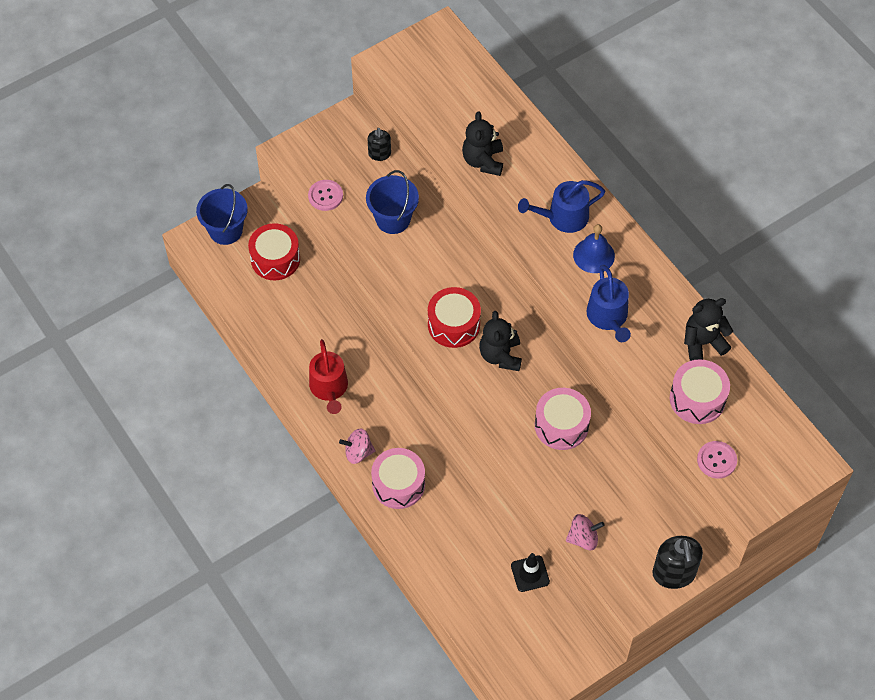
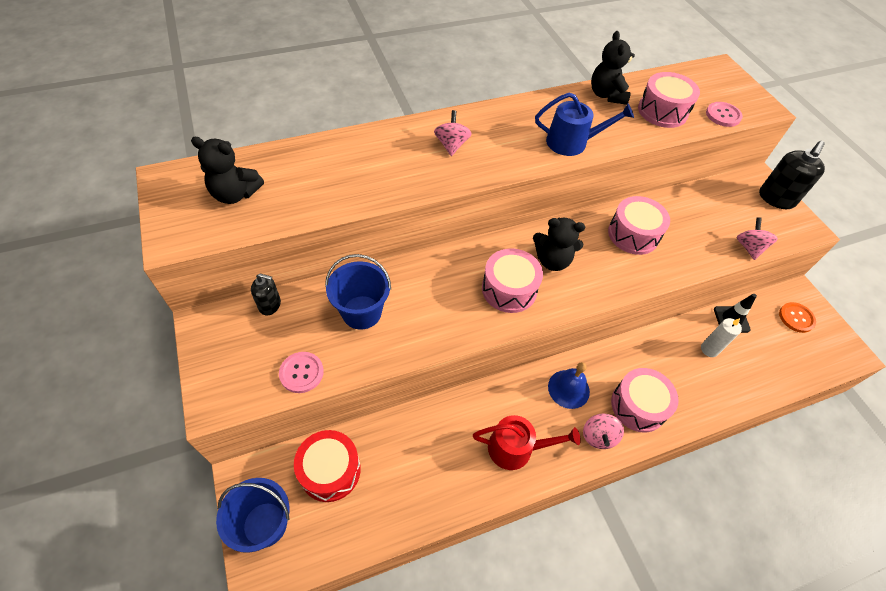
camera: 80 degrees left, 5 degrees down
(454, 324) = (509, 289): red drum -> pink drum
(483, 161) = (359, 185): black teddy bear -> black teddy bear (235, 194)
(483, 550) = (709, 349): none -> white candle
(555, 643) = (796, 318): none -> orange button
(563, 217) = (451, 145): blue watering can -> pink spinning top
(594, 255) = (501, 135): blue bell -> blue bell (568, 389)
(674, 573) = (776, 198): black soap dispenser -> black soap dispenser turned 120 degrees clockwise

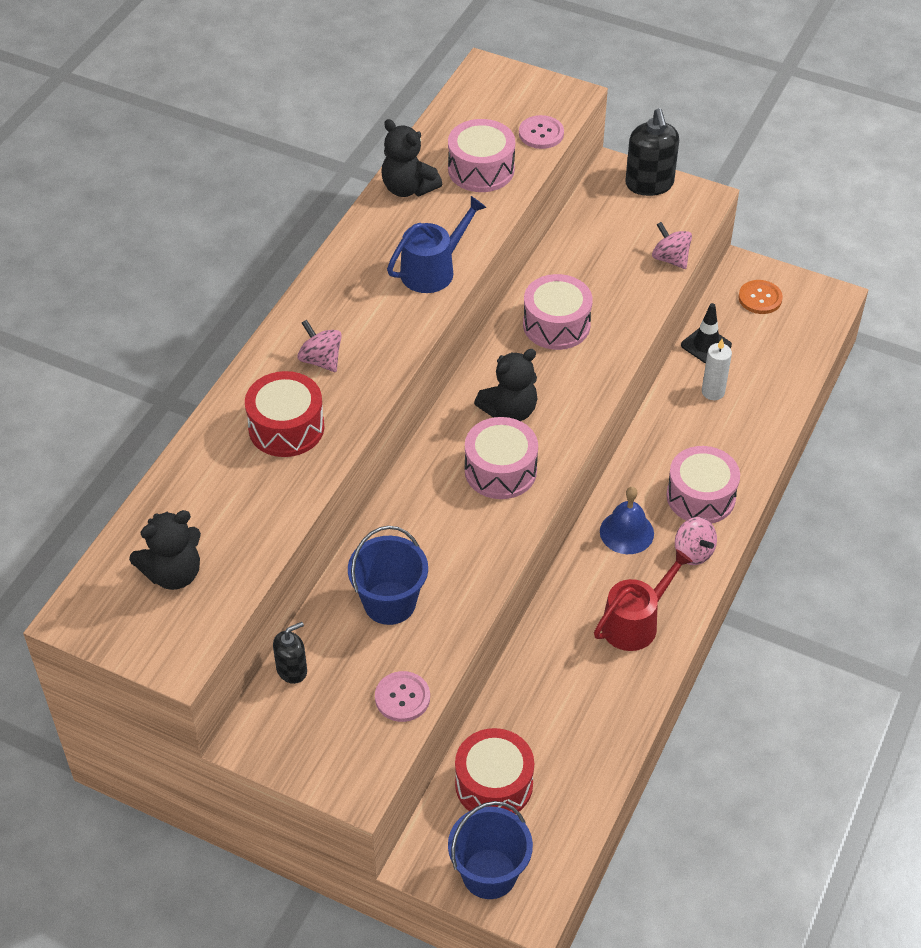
camera: 40 degrees left, 5 degrees down
(389, 165) = (286, 427): none -> red drum

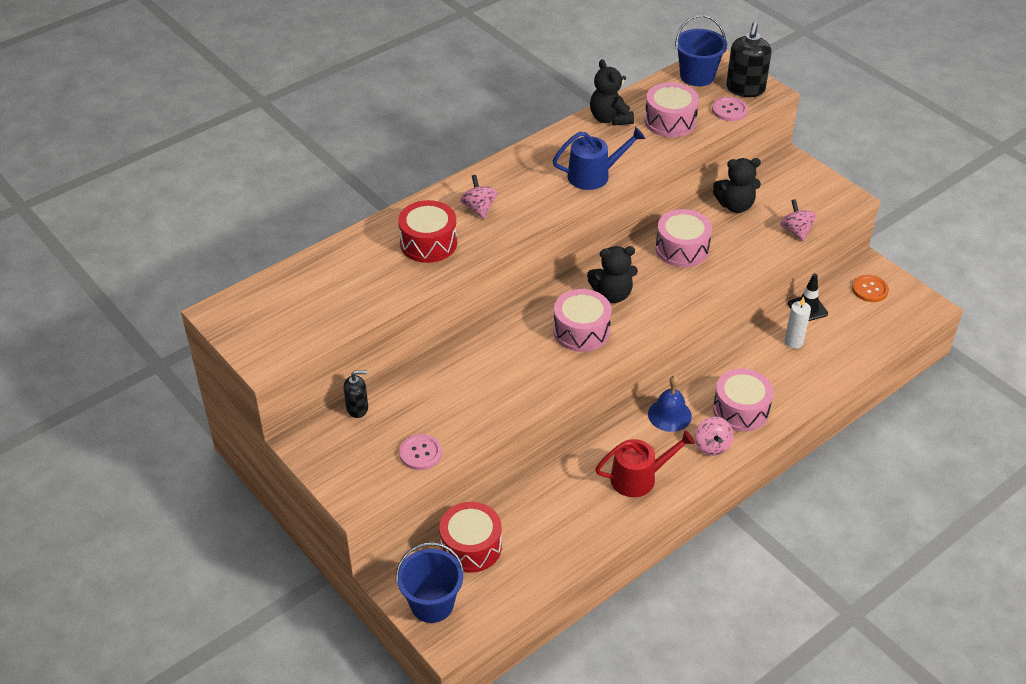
camera: 25 degrees right, 5 degrees down
(173, 574) = (296, 308): black teddy bear -> black teddy bear (735, 205)
(389, 603) = (450, 389): blue bucket -> blue bucket (697, 76)
(649, 184) = (811, 177): black soap dispenser -> black soap dispenser (745, 89)

